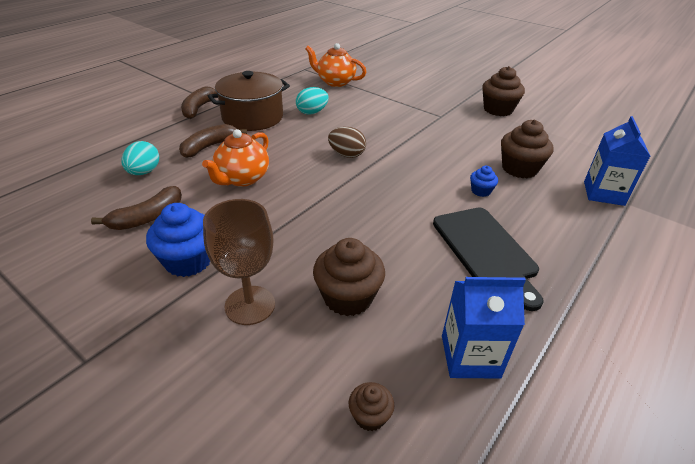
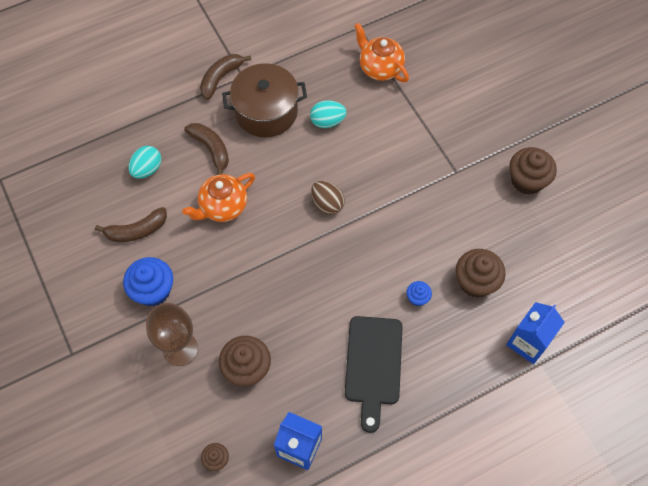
camera: 25 degrees right, 25 degrees up
(209, 147) = (211, 149): brown banana -> brown banana turned 75 degrees clockwise

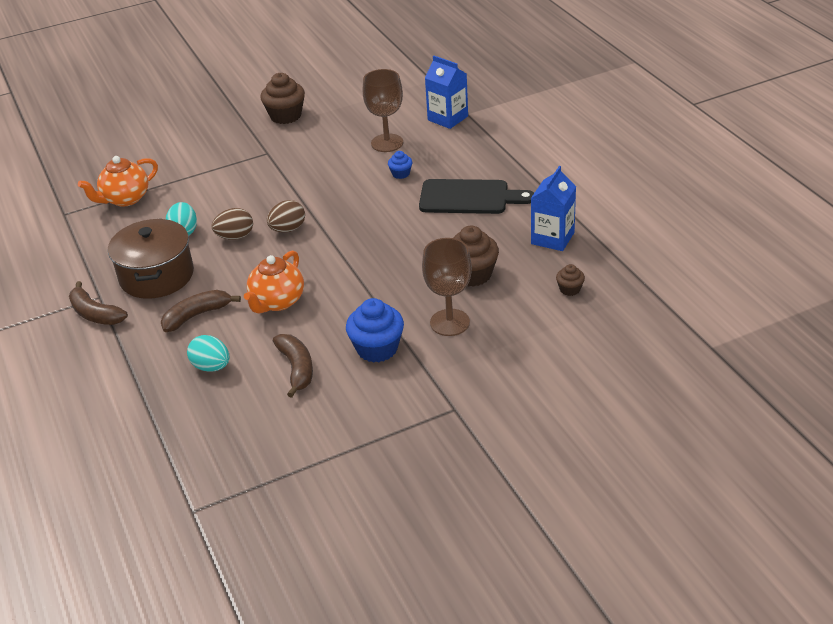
camera: 85 degrees left, 25 degrees down
(223, 207) = (277, 302): orange teapot -> orange teapot turned 60 degrees clockwise
(318, 162) = (235, 236): none -> brown egg
(476, 281) = (387, 143): brown cupcake -> brown goblet

